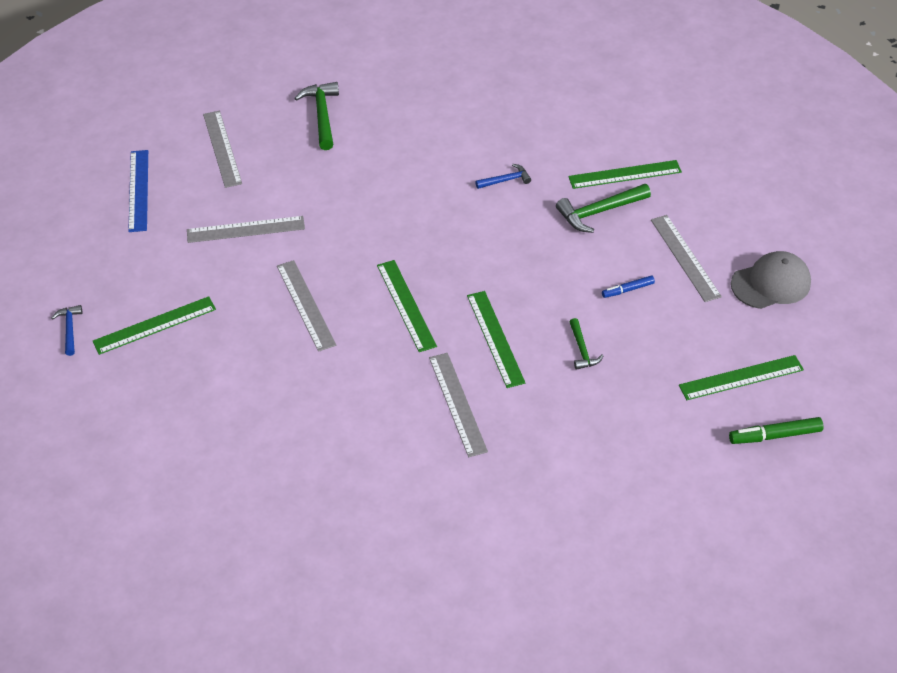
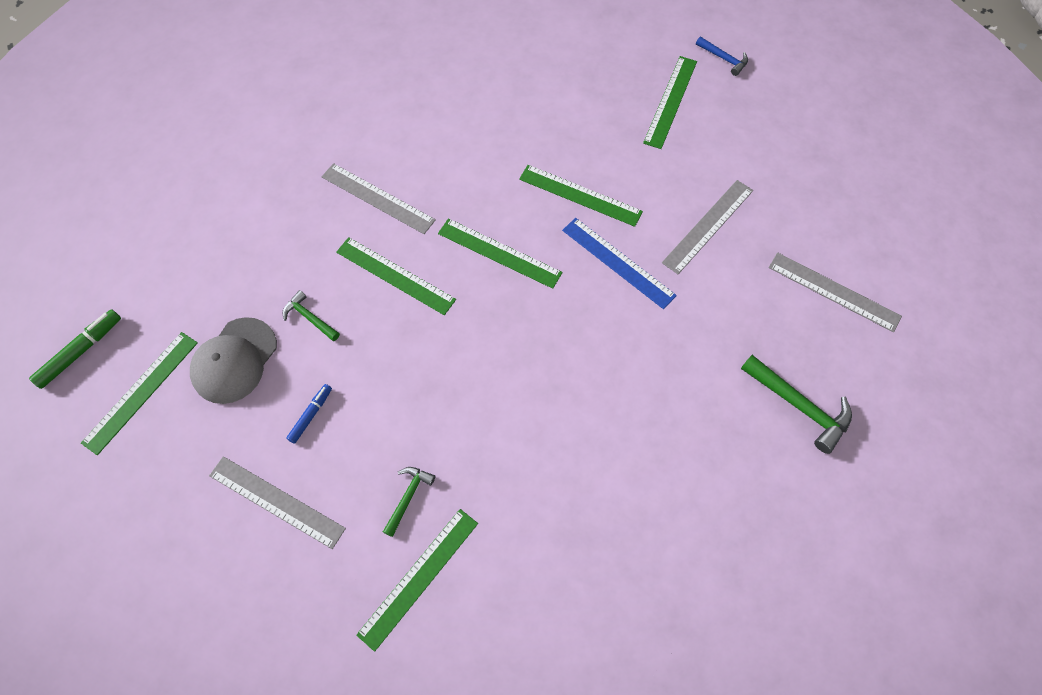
camera: 140 degrees right, 15 degrees up
(138, 190) = (839, 197): blue ruler -> blue ruler (618, 262)
(305, 305) = (580, 195): grey ruler -> green ruler
(505, 180) = (538, 465): blue hammer -> none
(599, 212) = (408, 497): green hammer -> green hammer, size x0.59
(771, 283) = (164, 534): grey cap -> grey cap (234, 360)

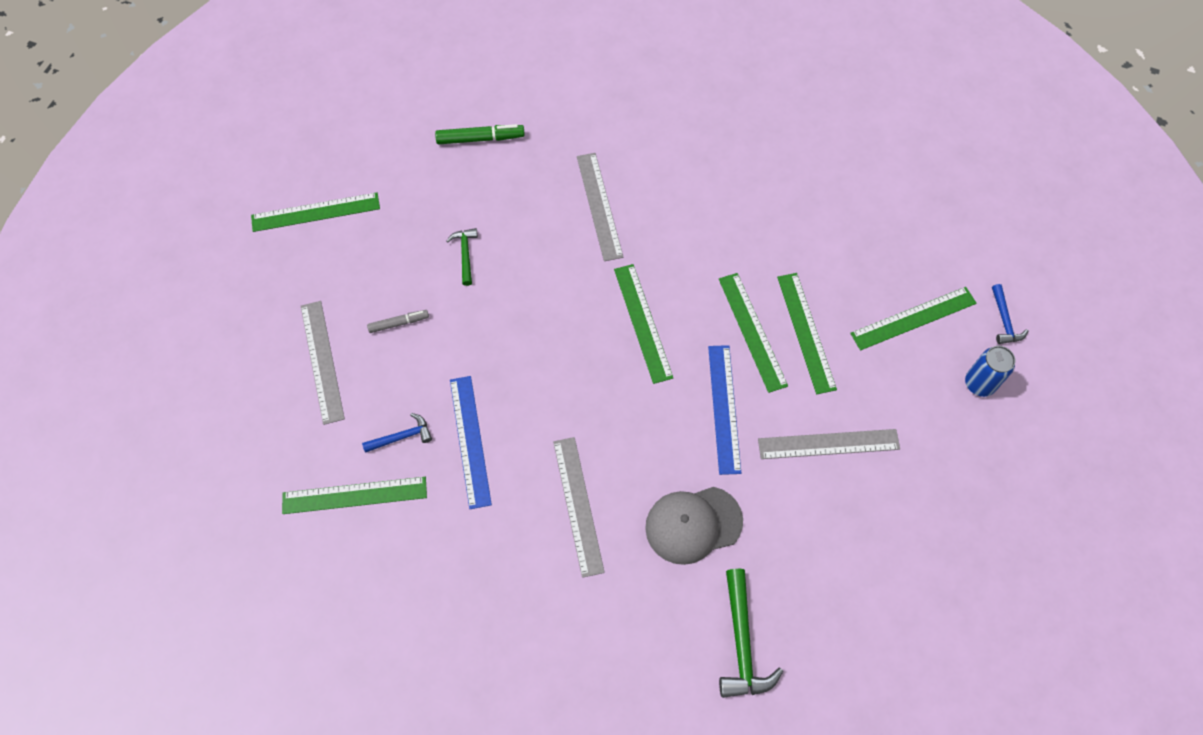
camera: 45 degrees right, 0 degrees up
(80, 351) = (307, 152): green marker -> green marker (480, 139)
(234, 360) = (389, 242): grey cap -> grey cap (693, 524)
(311, 415) = (398, 323): blue marker -> grey marker
(395, 275) = (552, 274): green ruler -> green ruler (806, 332)
(408, 497) = (402, 437): green hammer -> blue hammer
(465, 450) = (470, 441): none -> blue ruler
(752, 109) = (979, 384): none -> blue can
(833, 291) = (874, 588): grey ruler -> grey ruler (578, 505)

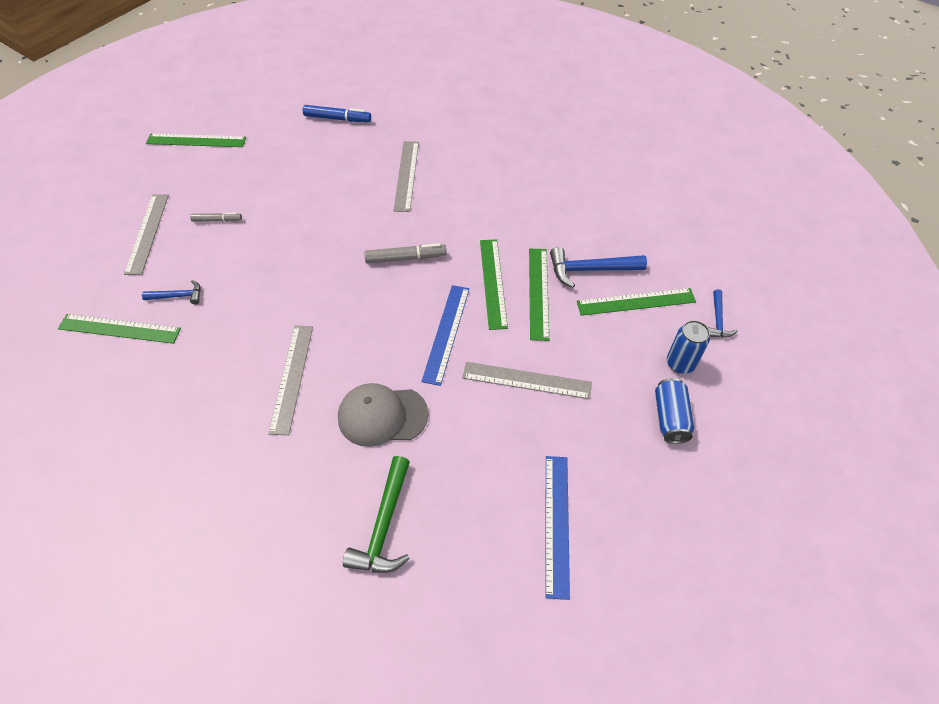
camera: 15 degrees right, 10 degrees down
(465, 254) = (290, 186): green hammer -> none
(470, 441) = (229, 311): blue ruler -> blue ruler (556, 523)
(480, 139) = (337, 119): green marker -> blue marker
(643, 322) = (405, 258): green ruler -> grey marker
(853, 288) = (590, 270): none -> blue hammer
(985, 450) = (670, 418): none -> blue can

